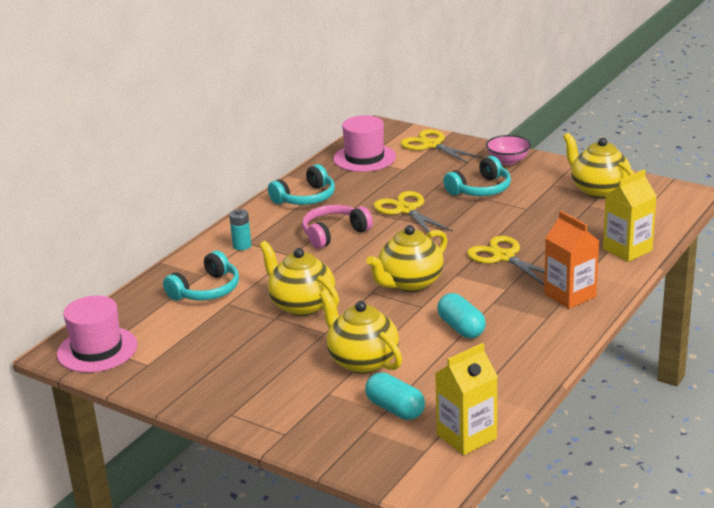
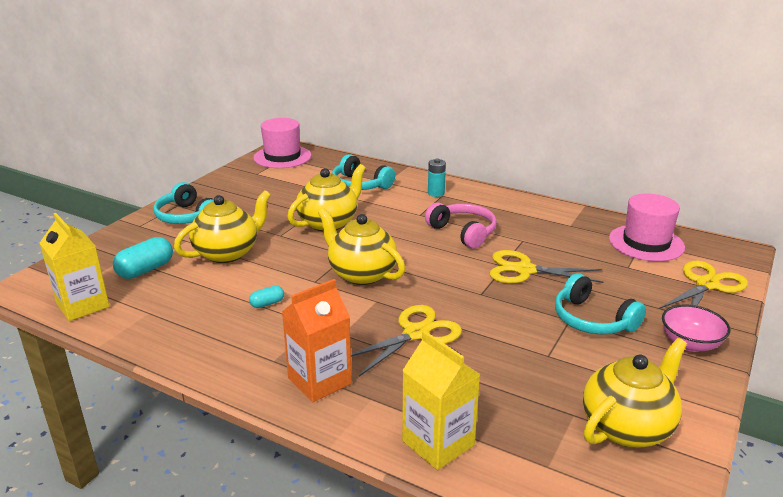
camera: 85 degrees right, 0 degrees up
(305, 198) = (537, 216): turquoise headphones -> turquoise headphones (187, 217)
(406, 210) = (524, 270): yellow scissors -> yellow scissors turned 135 degrees counterclockwise
(461, 328) = (267, 303): turquoise capsule -> turquoise capsule, size x0.54

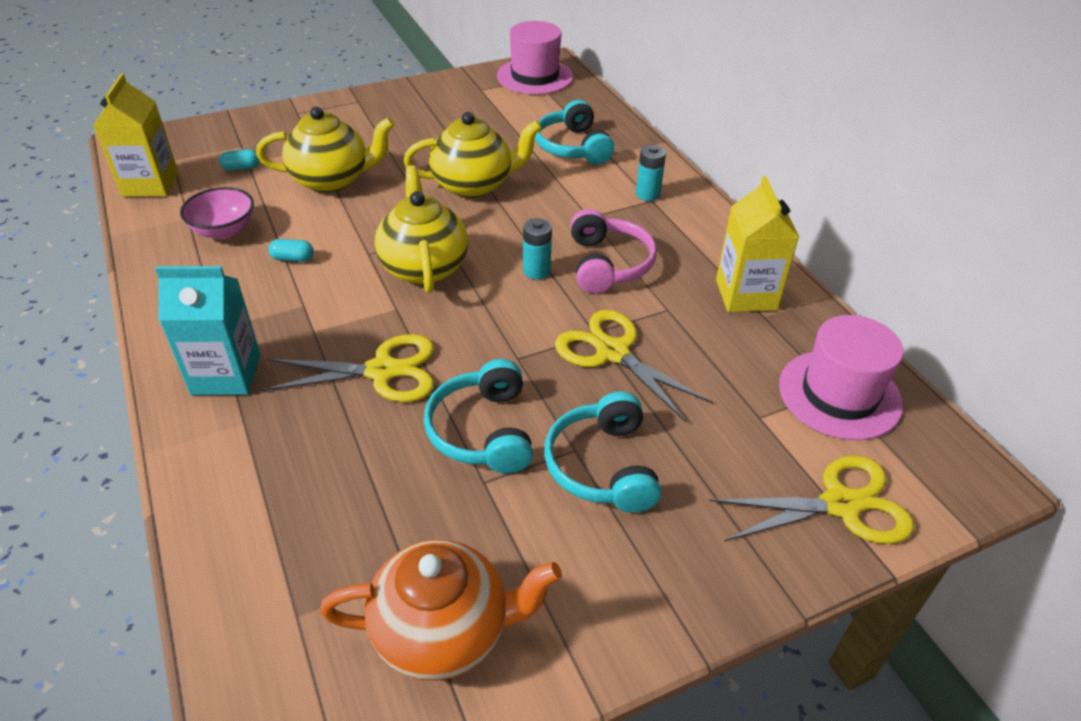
camera: 35 degrees right, 15 degrees up
(145, 270) = (241, 168): turquoise capsule -> turquoise capsule, size x0.54
(187, 217) = (349, 119): turquoise headphones -> turquoise headphones (483, 431)
(319, 381) = (226, 374): orange carton -> turquoise carton
(430, 250) = (536, 271): none -> turquoise battery
(438, 443) = (234, 514): yellow carton -> yellow carton (746, 295)
(627, 427) = (444, 631): yellow teapot -> orange teapot
(690, 344) = (685, 575): pink bowl -> pink bowl (224, 230)

